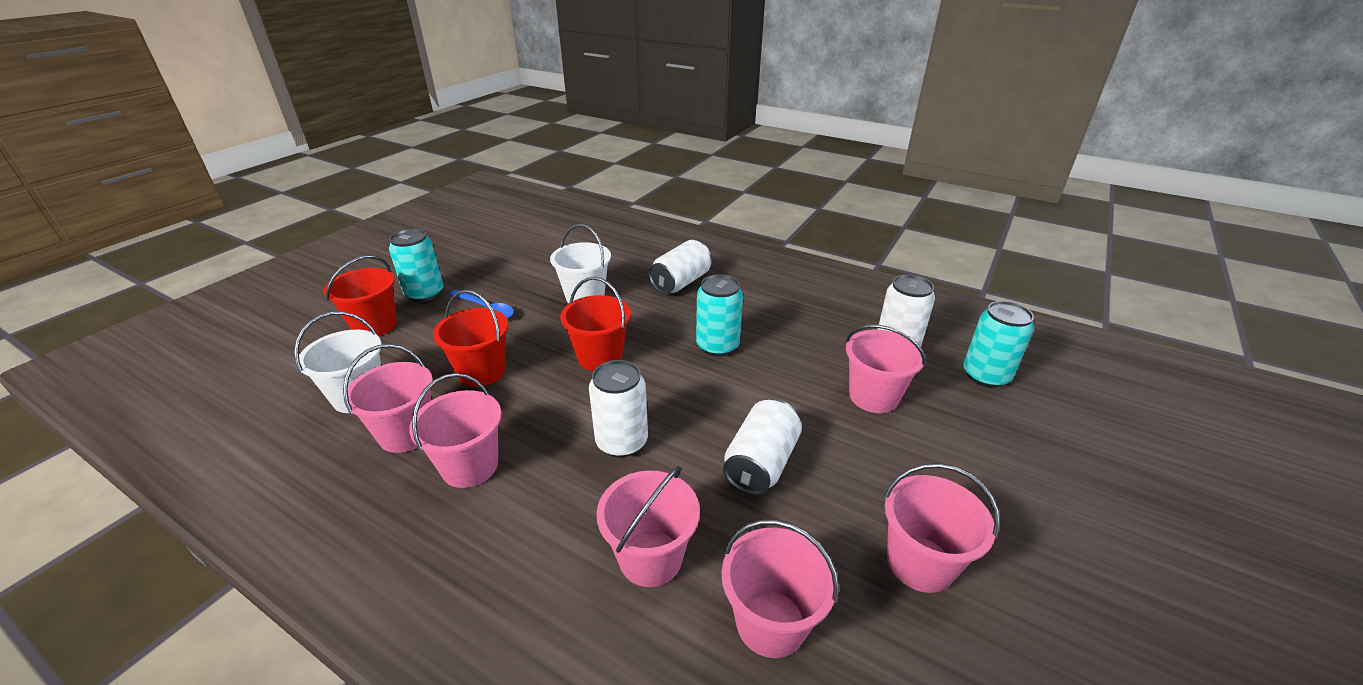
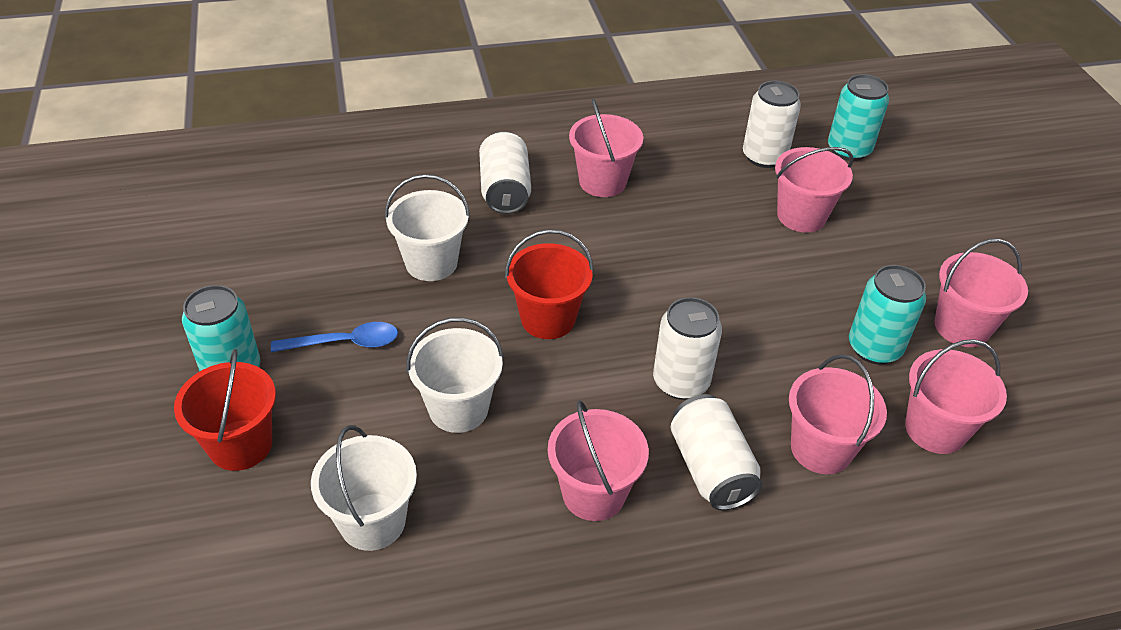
camera: 45 degrees left, 10 degrees up
(406, 433) = (488, 514): pink bucket -> pink bucket (602, 182)
(482, 372) = (458, 409): red bucket -> white bucket
(717, 346) = (632, 241): turquoise can -> turquoise can (874, 348)
(761, 463) = (797, 325): white can -> white can (711, 468)

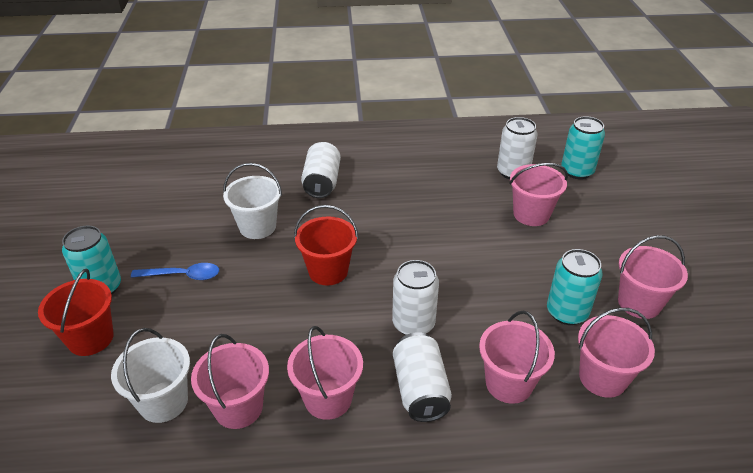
camera: 10 degrees right, 5 degrees down
(458, 409) = (247, 328): white bucket -> none
(602, 182) = (392, 181): pink bucket -> pink bucket (238, 407)

